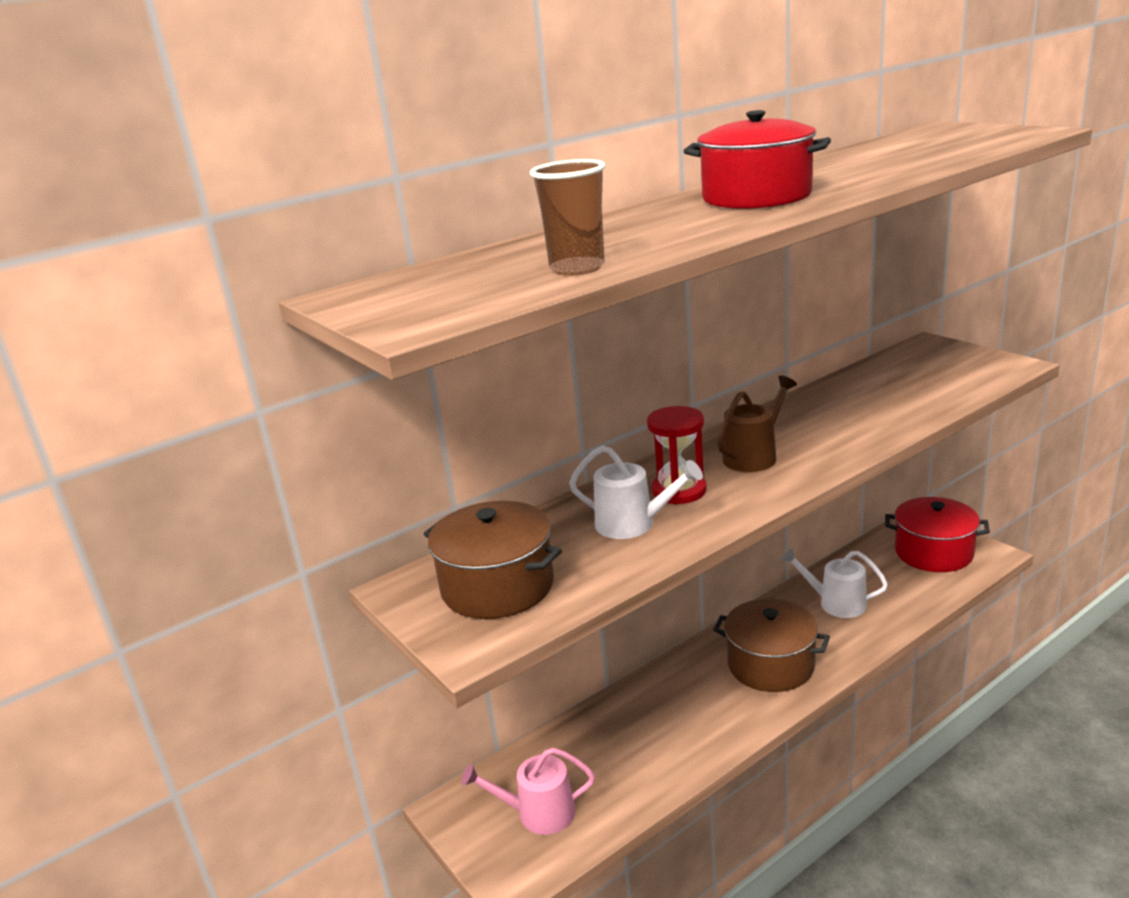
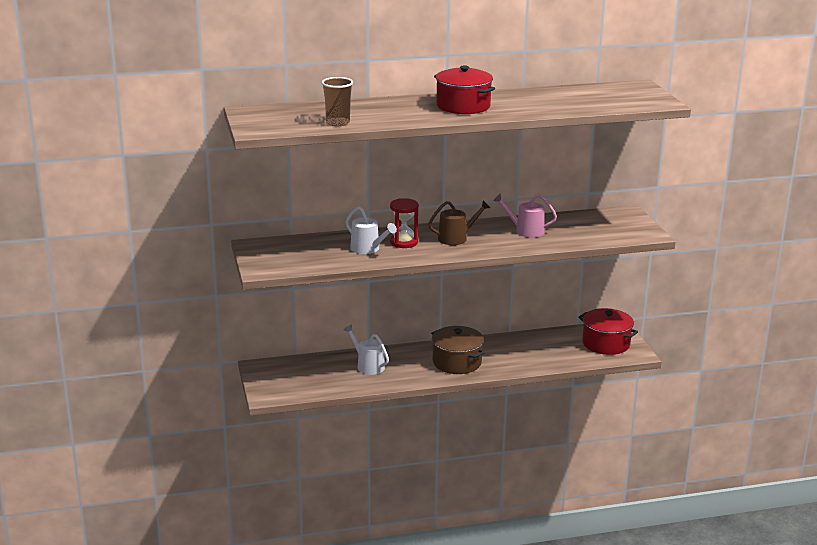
camera: 20 degrees right, 0 degrees up
(497, 586) = (289, 255): brown pot -> none
(538, 813) = (295, 379): pink watering can -> pink watering can (525, 231)
(836, 603) = (522, 349): white watering can -> white watering can (368, 366)

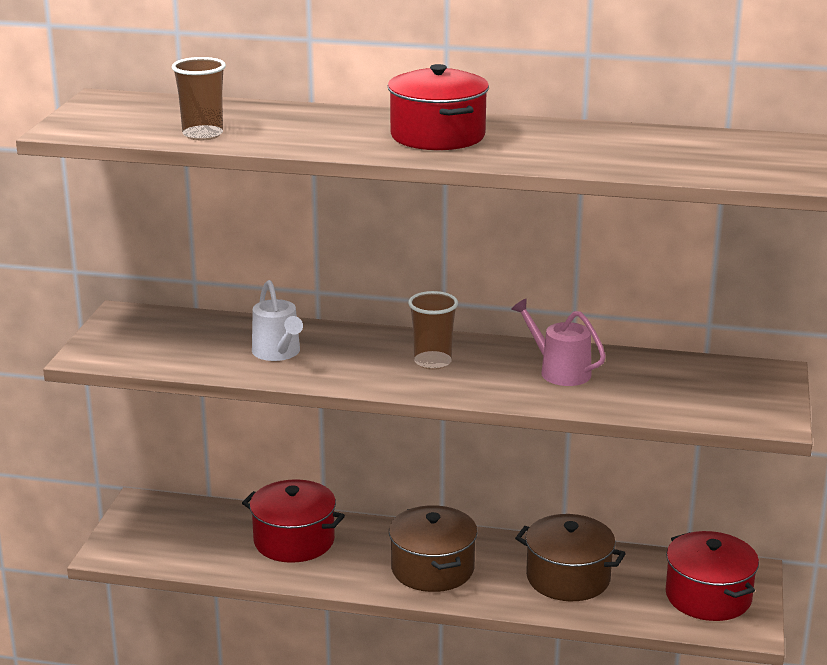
camera: 25 degrees right, 0 degrees up
(368, 366) = (294, 541): white watering can -> red pot
(403, 242) = (344, 353): red hourglass -> none
(456, 238) = (432, 362): brown watering can -> brown cup
(530, 351) = (568, 578): none -> brown pot

